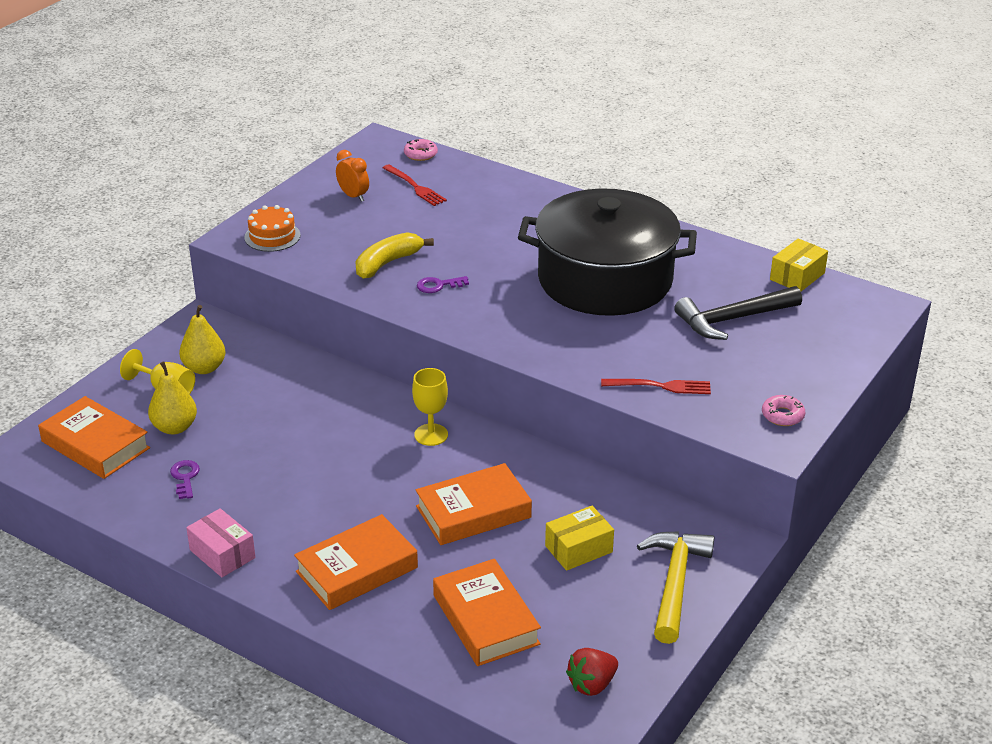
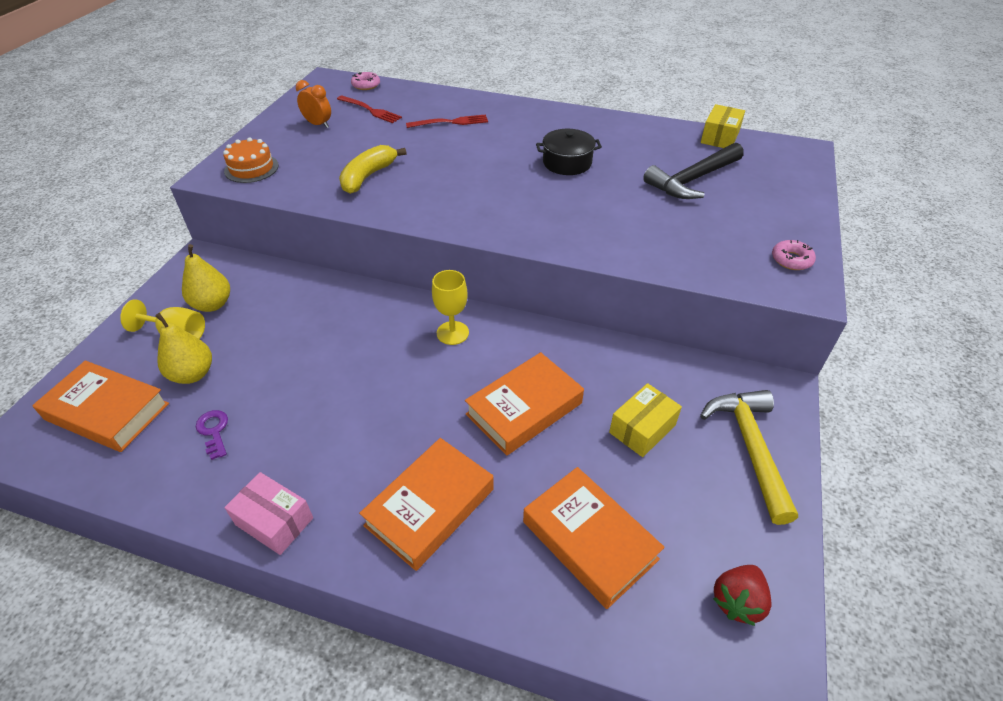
camera: 15 degrees left, 10 degrees up
(438, 285) = (422, 189): purple key -> none
(605, 280) = (567, 163): black pot -> black pot, size x0.41
(661, 386) = (669, 250): red fork -> red fork (451, 122)

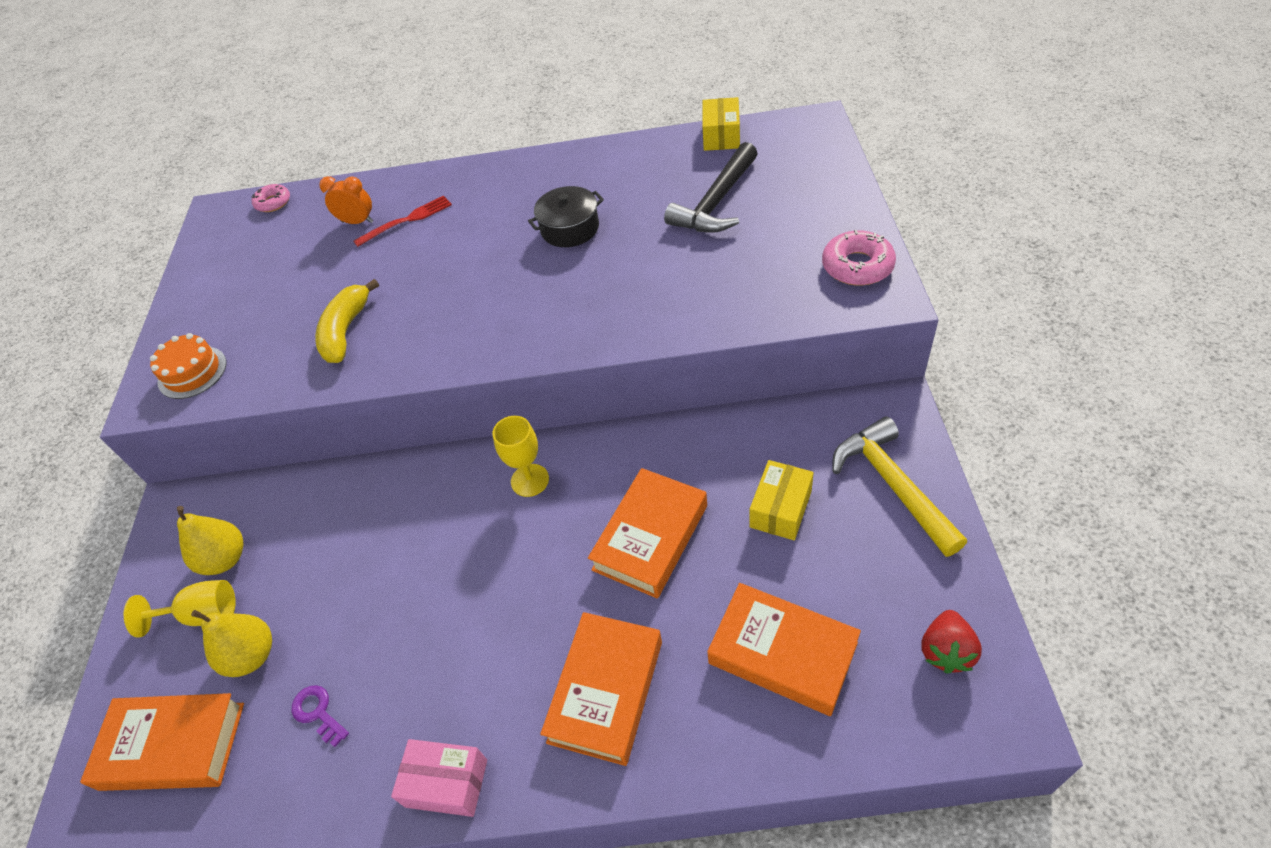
camera: 15 degrees left, 5 degrees up
(318, 124) = (243, 280): orange clock -> orange clock (357, 222)
(370, 110) = (299, 237): red fork -> none
(791, 260) = (857, 266): pink donut -> pink donut, size x1.56

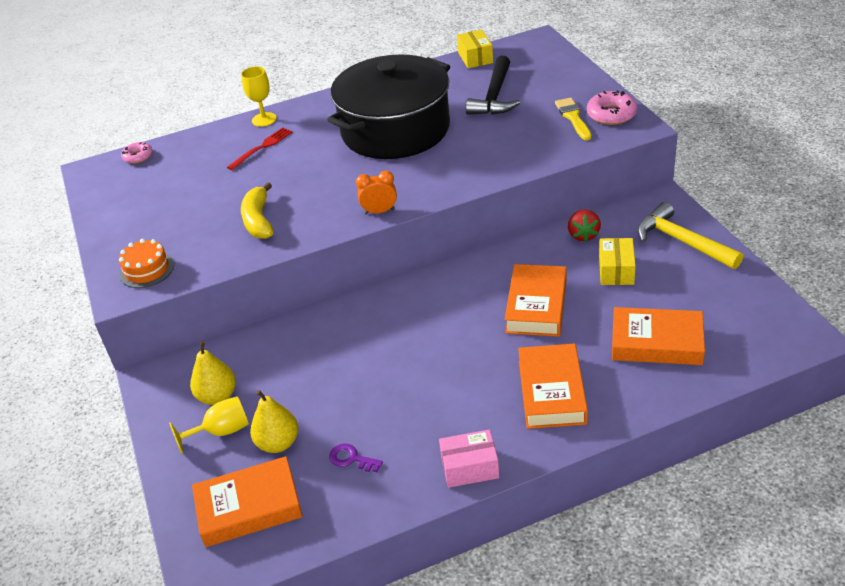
camera: 20 degrees left, 10 degrees down
(357, 222) = (221, 155): orange clock -> orange clock (379, 211)
(530, 480) = (431, 296): yellow goblet -> yellow goblet (264, 119)
(570, 228) = (395, 130): black pot -> black pot, size x2.45
(802, 260) = (573, 117): none -> yellow brush
(946, 651) = (755, 316): red strawberry -> red strawberry (583, 235)

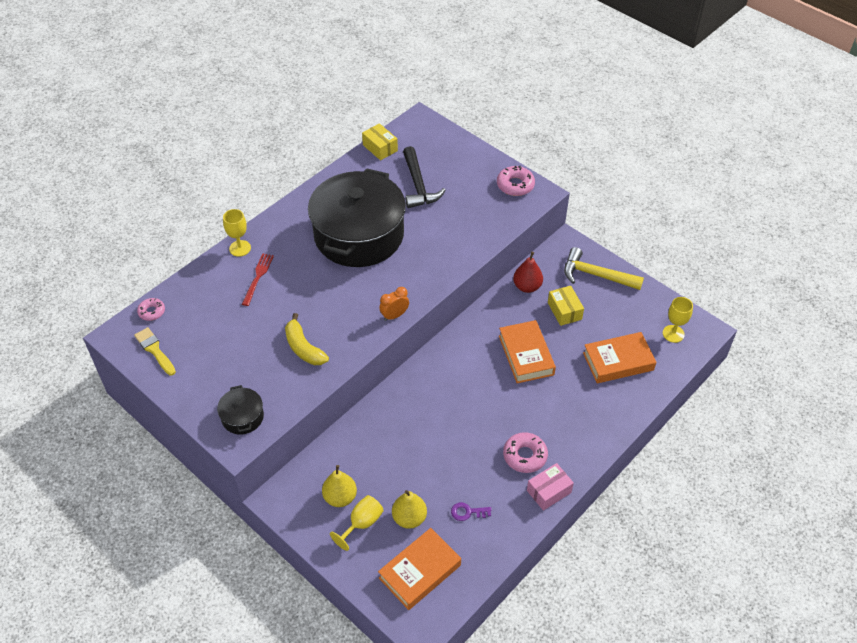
camera: 30 degrees left, 10 degrees up
(147, 269) = (242, 417): orange cake -> black pot
(464, 416) = (525, 456): none -> pink donut
(551, 392) = (571, 419): orange book -> none
(573, 117) = (489, 194): yellow brush -> yellow brush (154, 350)
(583, 235) = (527, 287): red strawberry -> red pear
(755, 330) = (673, 334): none -> yellow goblet

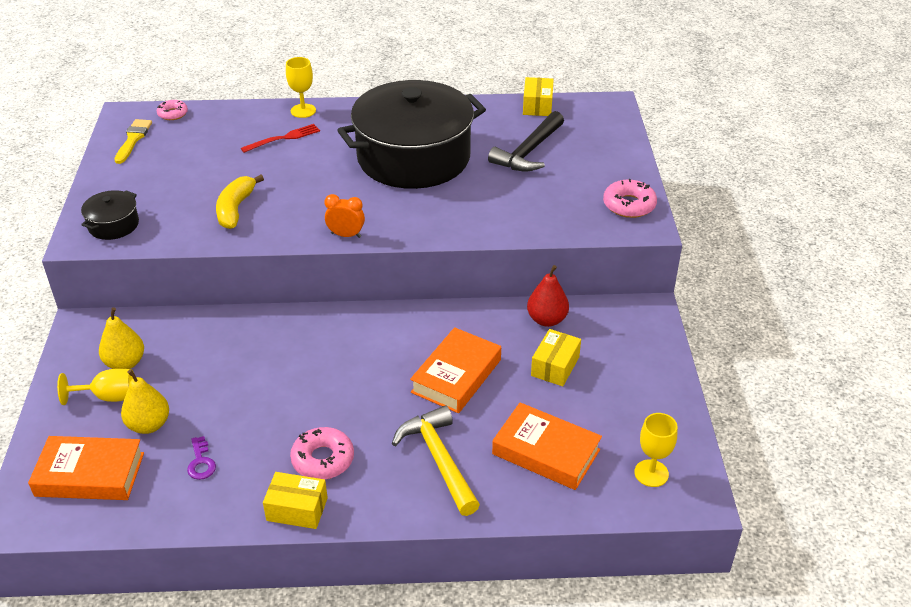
camera: 45 degrees right, 10 degrees down
(467, 512) = (201, 462): purple key -> purple key turned 150 degrees counterclockwise
(549, 491) = (297, 509): pink box -> yellow box
(596, 275) = (639, 358): yellow hammer -> yellow hammer (439, 459)

